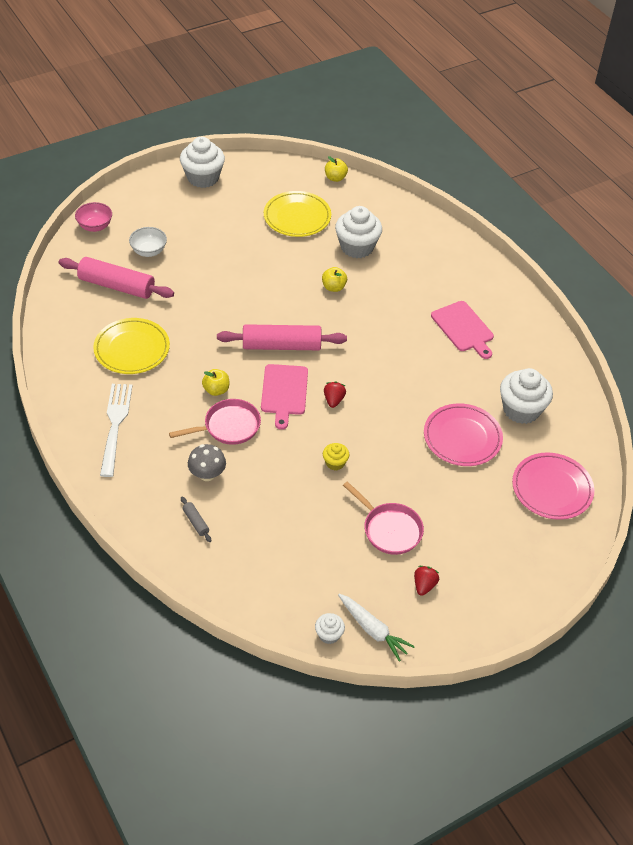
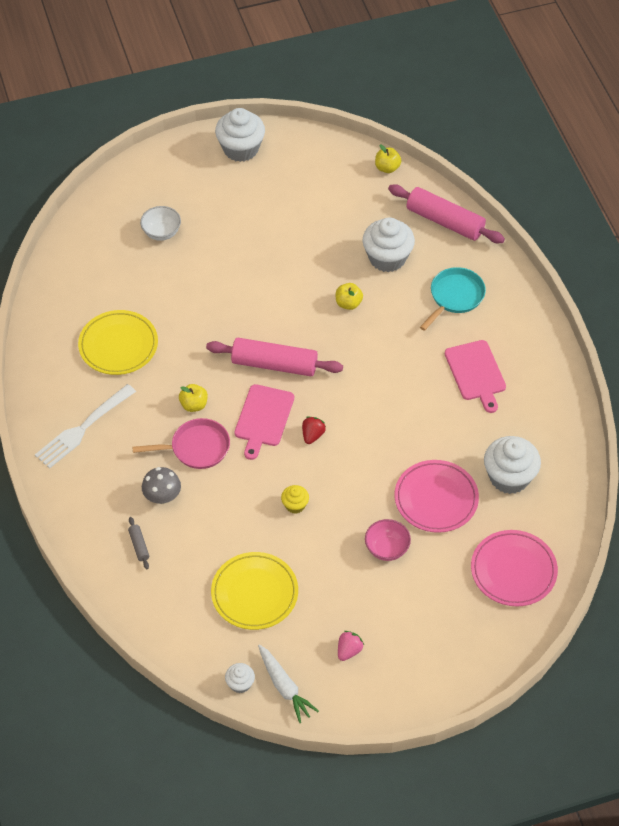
camera: 15 degrees right, 5 degrees up
(95, 226) = (111, 194): pink bowl -> pink bowl (387, 548)
(115, 425) = (83, 428): white fork -> white fork turned 150 degrees counterclockwise
(117, 286) = (119, 269): pink rolling pin -> pink rolling pin (445, 221)
(297, 217) = (331, 212): yellow plate -> yellow plate (254, 593)
(389, 529) = (330, 586): pink pan -> none
(424, 585) = (349, 650): red strawberry -> pink strawberry
(425, 270) = (455, 297): none -> turquoise pan

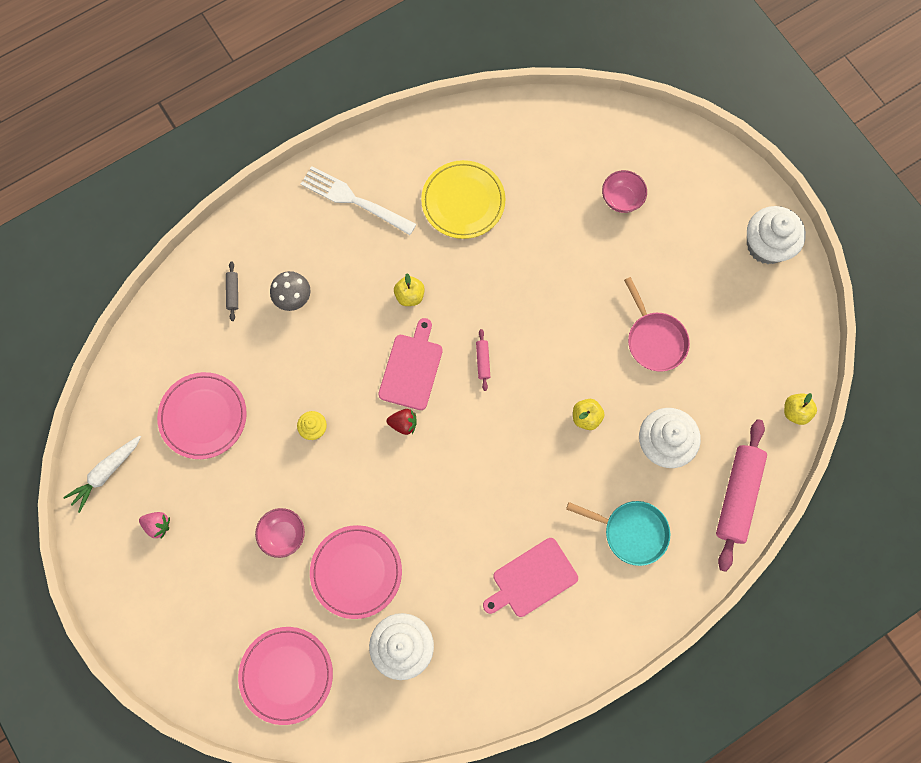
camera: 75 degrees right, 20 degrees up
(139, 545) = (233, 293): grey rolling pin -> grey rolling pin turned 60 degrees counterclockwise
(161, 232) = (621, 199): white bowl -> pink bowl
(196, 448) = (358, 313): pink pan -> pink pan (654, 340)
(240, 683) = (102, 430): white cupcake -> none
(254, 593) = (203, 416): yellow plate -> pink plate
(263, 418) = (411, 368): pink cutting board -> pink cutting board turned 105 degrees clockwise
(274, 364) = (483, 361): pink rolling pin -> pink rolling pin, size x0.42

